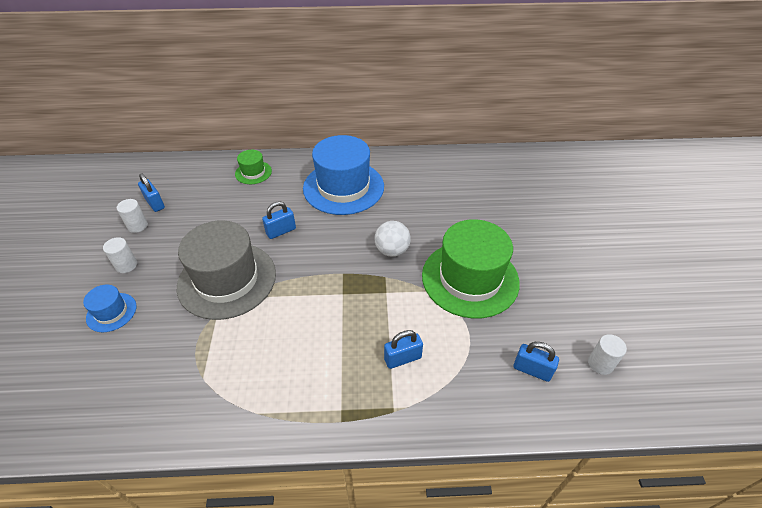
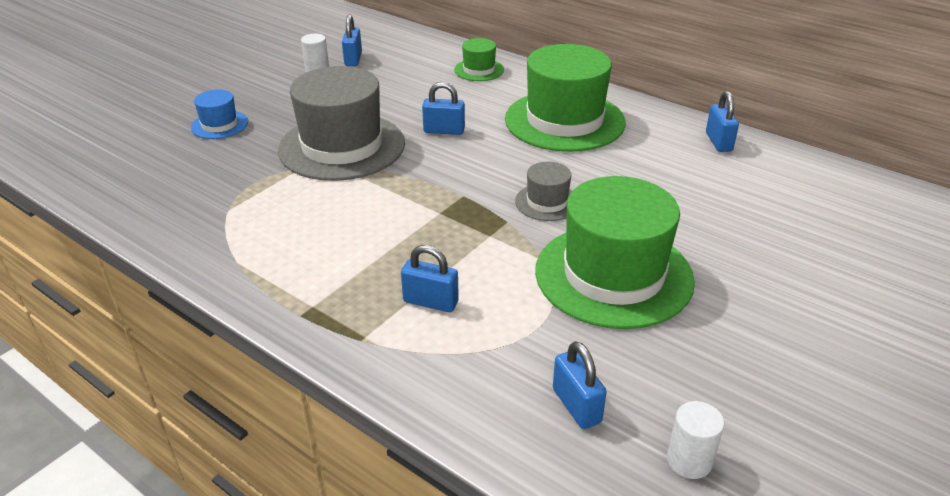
camera: 40 degrees right, 10 degrees down
(126, 265) = (272, 96): white cylinder -> none
(343, 187) = (564, 121): blue hat -> green hat
(392, 250) = (547, 202): white ball -> grey hat
(433, 162) = (718, 142): none -> blue padlock

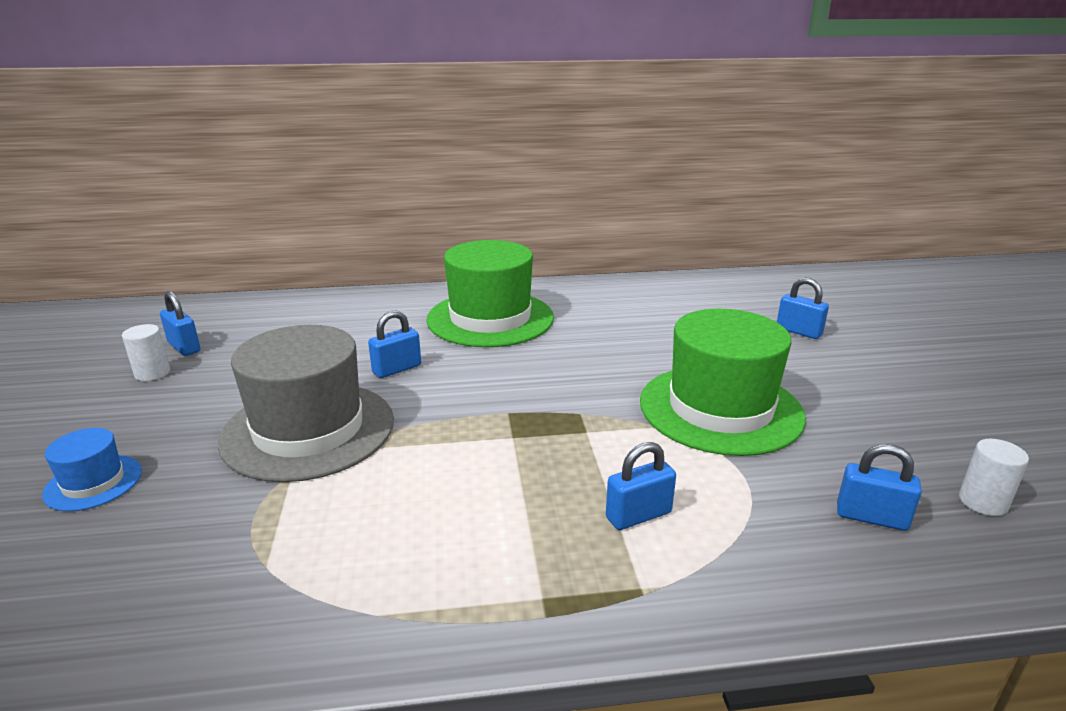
camera: 45 degrees left, 10 degrees down
(479, 70) = (345, 309): green hat -> none
(547, 202) = (583, 383): grey hat -> none
(718, 142) = (621, 289): blue padlock -> blue padlock (798, 331)

